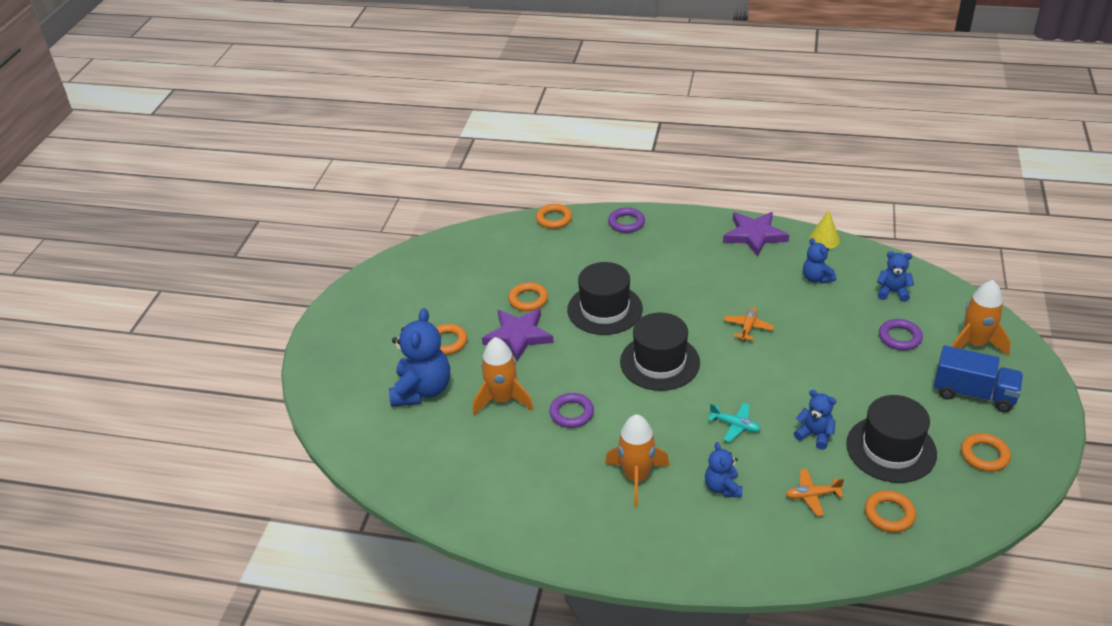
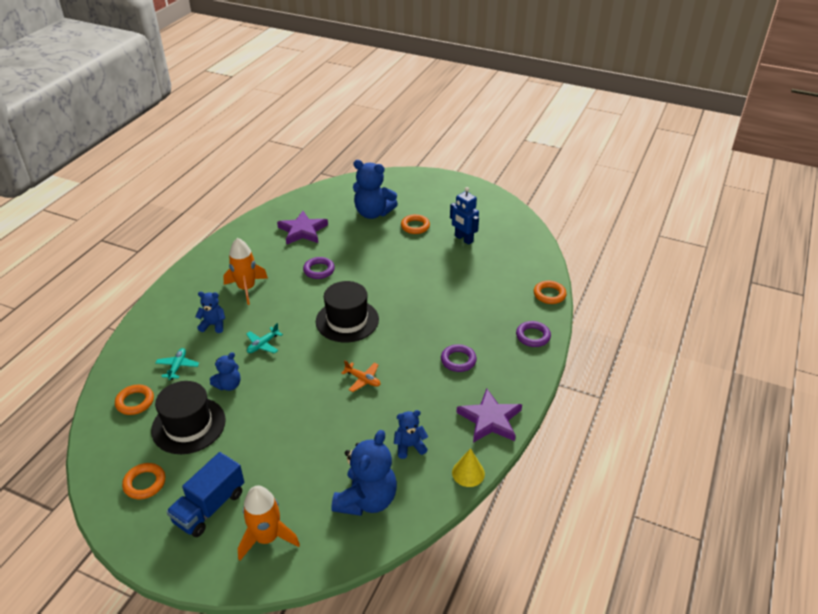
camera: 100 degrees right, 0 degrees up
(465, 295) = (463, 239): none -> blue robot
(502, 399) = (347, 243): orange rocket -> none
(518, 336) = (408, 257): purple star -> purple star (302, 231)
(528, 300) = (446, 267): orange ring -> none
(605, 309) = (420, 303): black hat -> none
(812, 495) = (177, 366): orange plane -> turquoise plane
(892, 292) = (366, 500): blue teddy bear -> blue teddy bear, size x1.85
(899, 337) = (303, 480): purple ring -> purple ring (458, 360)

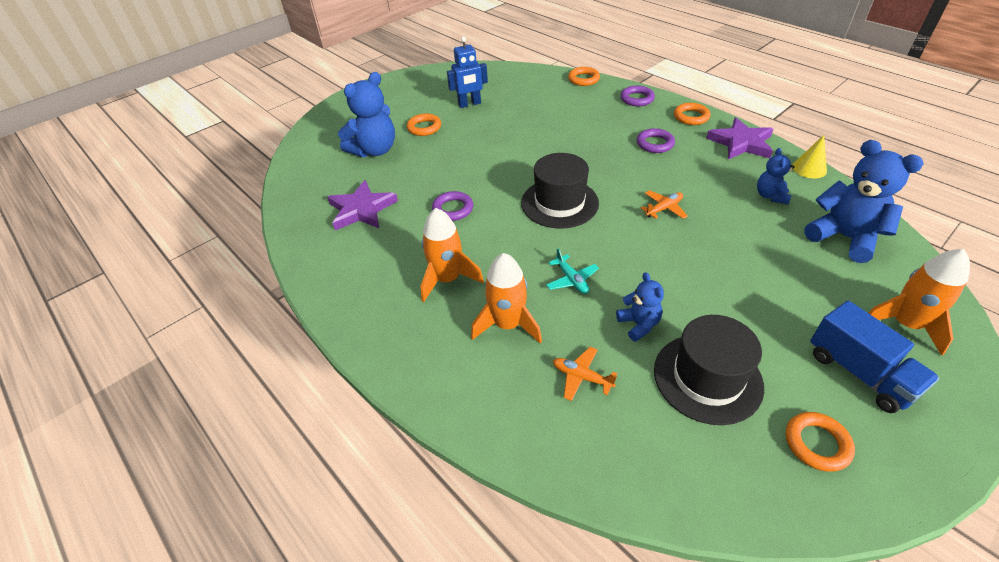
camera: 65 degrees left, 5 degrees up
(135, 402) = (644, 441): orange ring -> orange ring (691, 117)
(177, 366) = (581, 377): turquoise plane -> orange plane
(213, 325) = (507, 324): blue teddy bear -> orange rocket

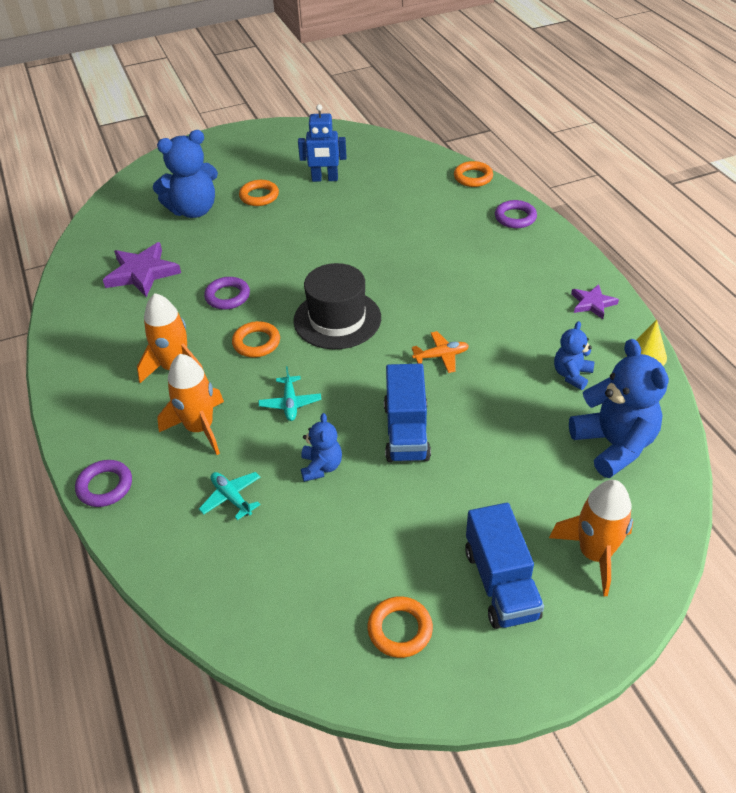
camera: 20 degrees right, 0 degrees up
(581, 377) = (231, 498): orange plane -> turquoise plane
(655, 144) = (491, 278): purple ring -> purple ring (105, 486)
(684, 274) = (406, 432): none -> blue truck
(691, 117) = (560, 256): orange ring -> orange ring (256, 343)
(707, 378) = (346, 537): black hat -> none
(741, 143) = (592, 303): purple star -> purple star, size x0.59

